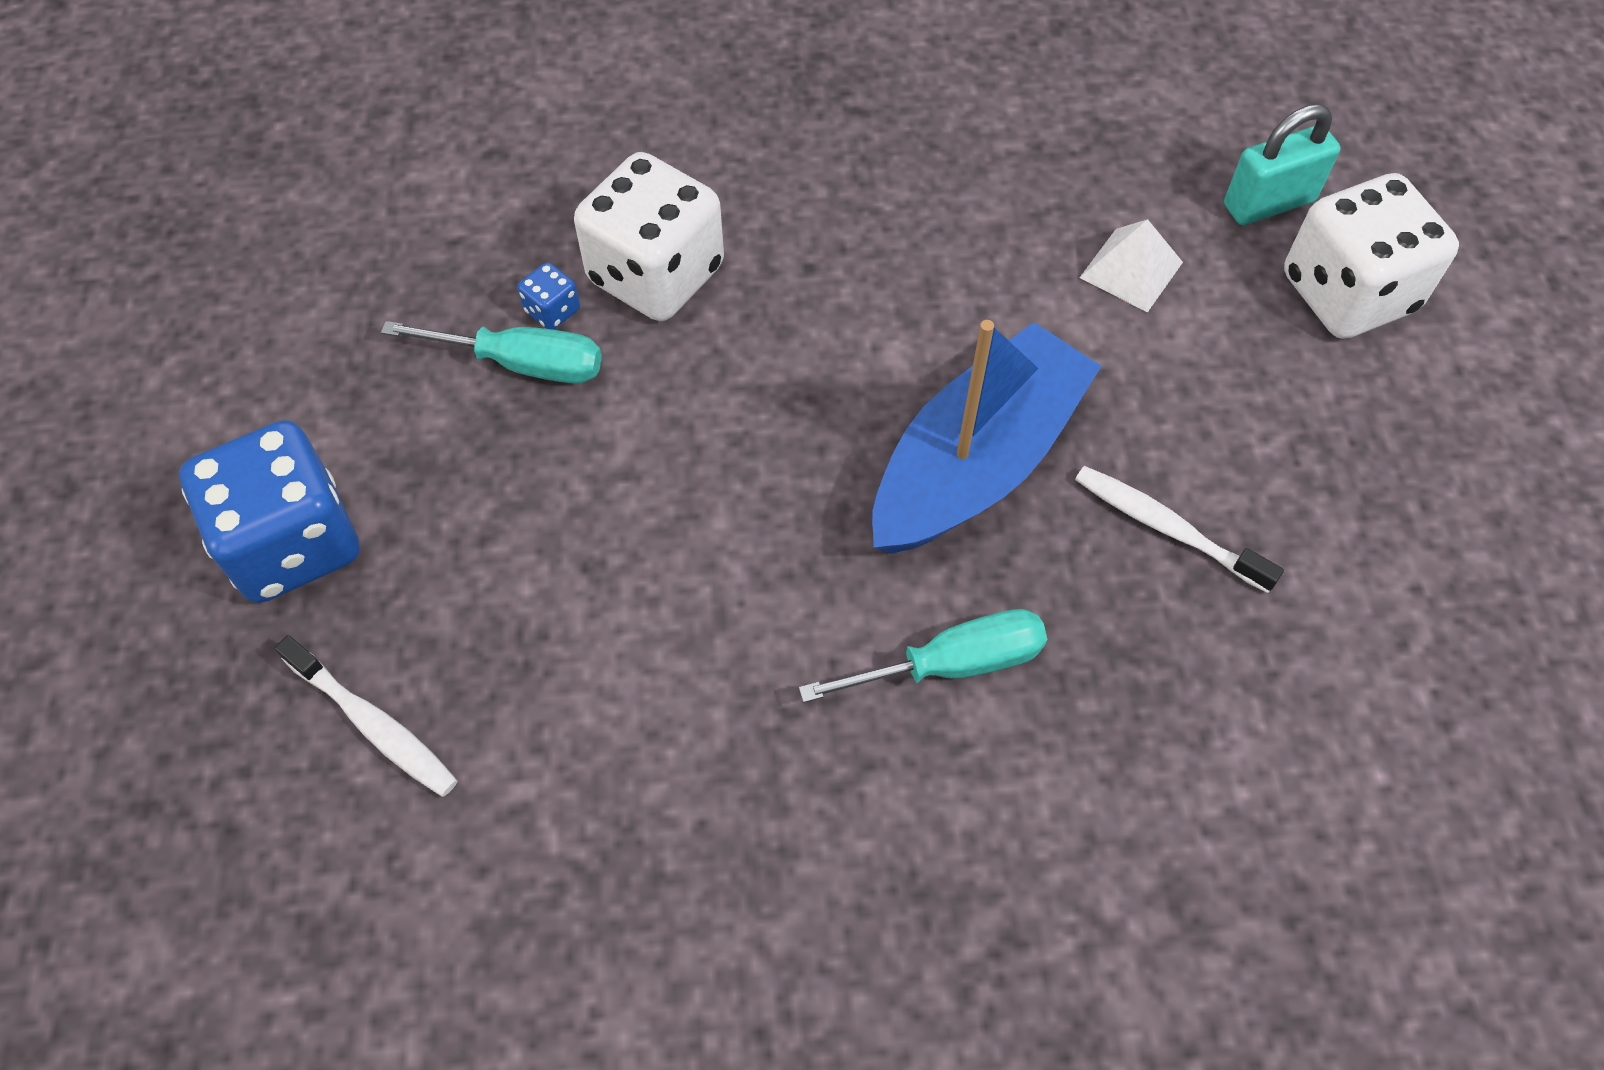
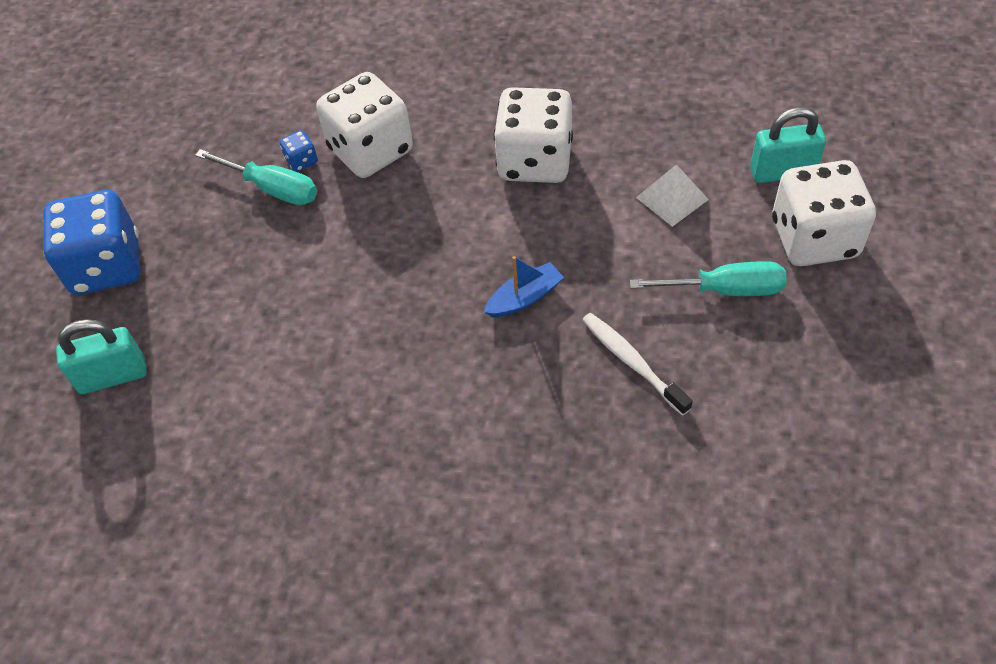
camera: 20 degrees right, 5 degrees down
(373, 724) = (113, 376): white toothbrush -> turquoise padlock
(912, 248) = (535, 161): none -> white dice
(951, 664) = (461, 415): turquoise screwdriver -> turquoise screwdriver (725, 290)
(976, 462) = (524, 298): blue boat -> blue boat, size x0.44

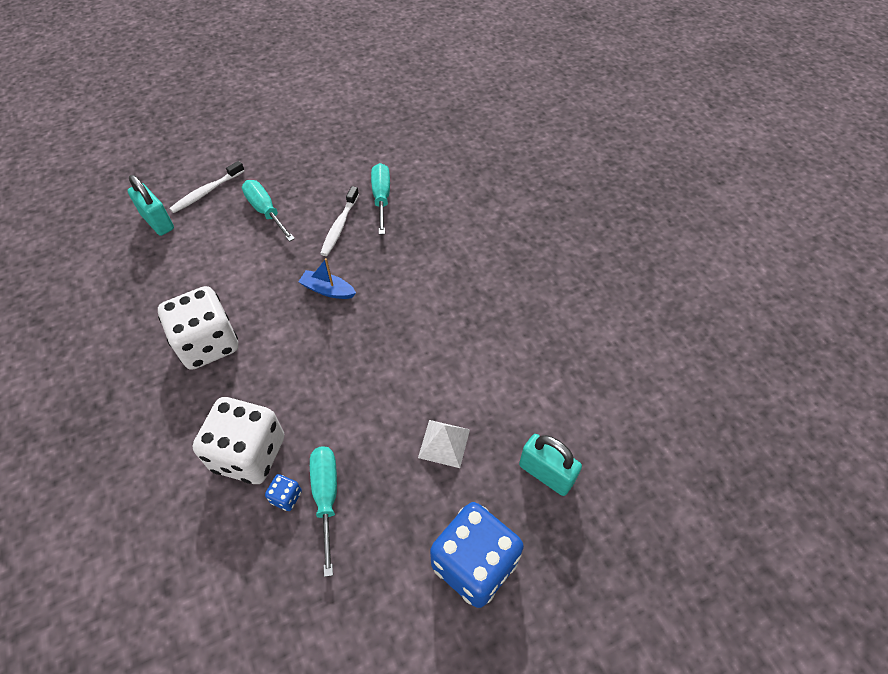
camera: 130 degrees left, 0 degrees up
(655, 444) = (381, 198): none -> turquoise screwdriver
(671, 198) = (206, 260): white pyramid -> white pyramid (444, 443)
(814, 238) = (206, 192): white dice -> white toothbrush

